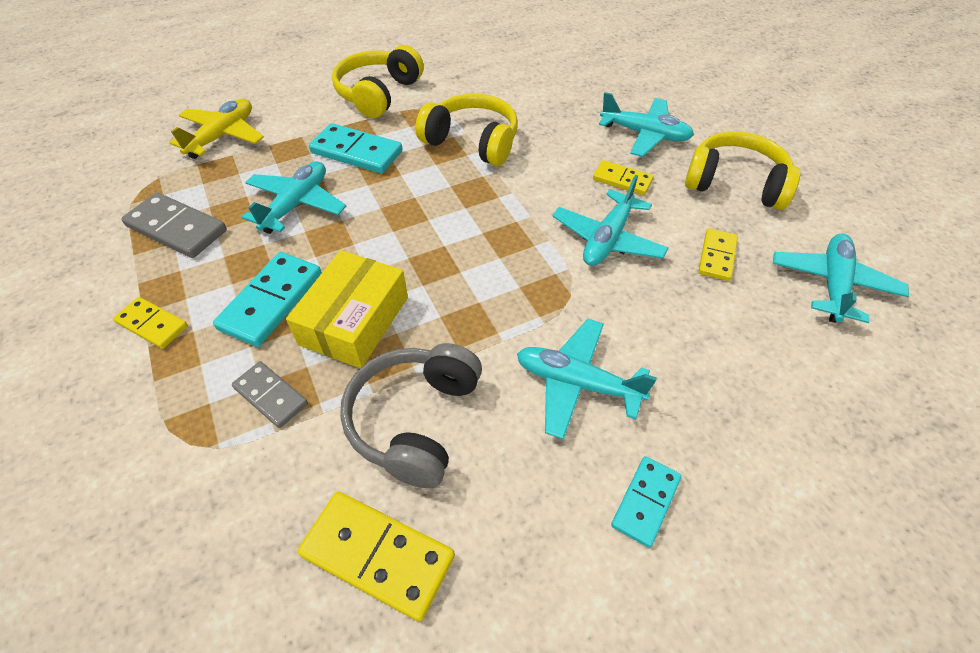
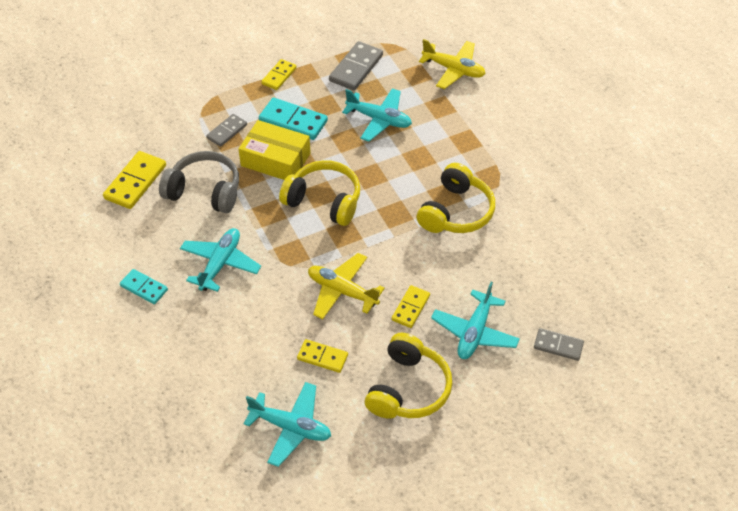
camera: 90 degrees right, 0 degrees up
(357, 152) = (438, 144): turquoise domino -> none
(378, 94) = (519, 149): yellow headphones -> yellow headphones (324, 201)
(607, 239) = (342, 291): turquoise plane -> yellow plane
(647, 85) = (558, 345): none -> grey domino

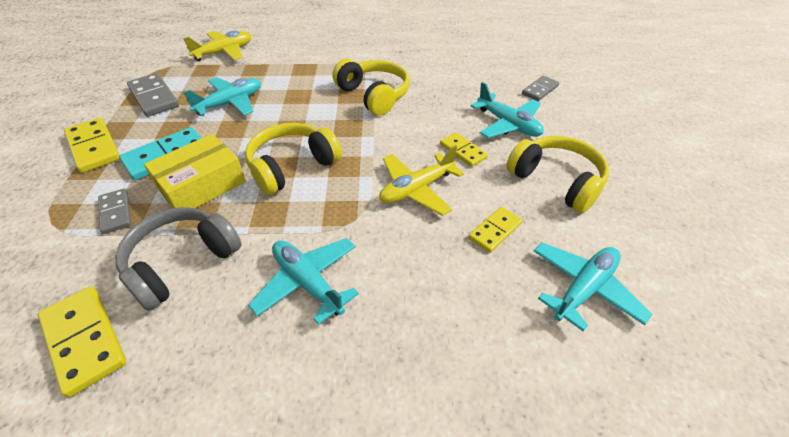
camera: 65 degrees left, 5 degrees down
(144, 288) = (284, 392): turquoise domino -> none
(279, 76) = (94, 147): yellow domino -> yellow domino, size x1.60

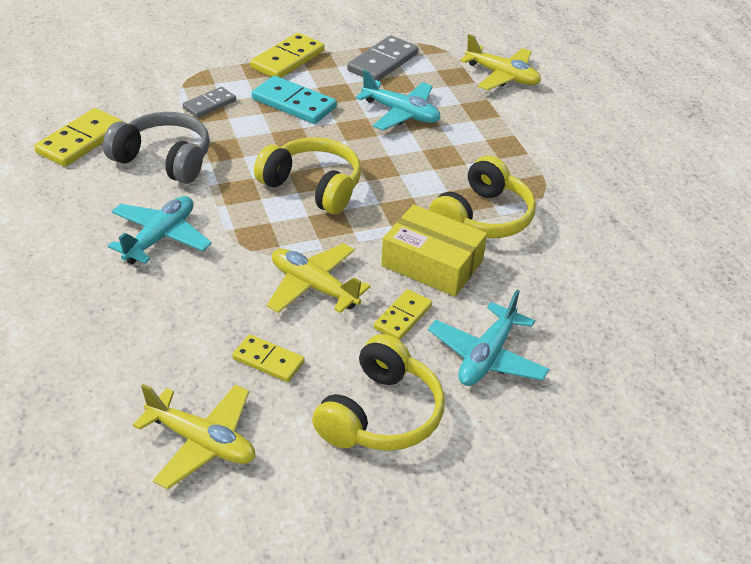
camera: 70 degrees right, 5 degrees down
(202, 185) = (262, 138): yellow box -> yellow box (432, 263)
(540, 90) = (604, 388): grey domino -> none
(584, 289) = (202, 442): turquoise plane -> yellow plane

